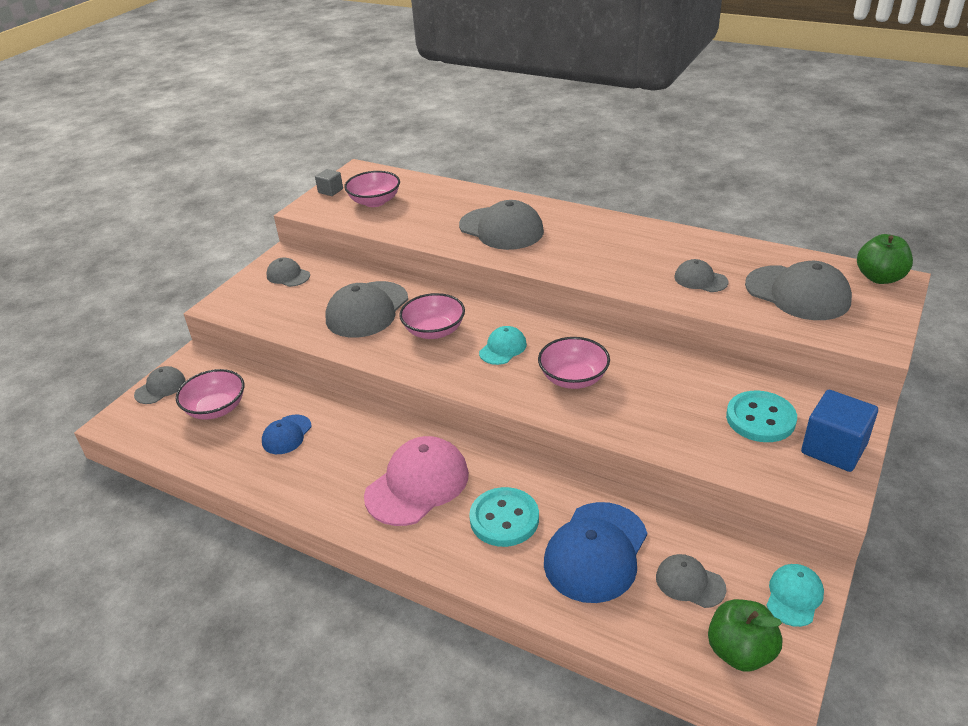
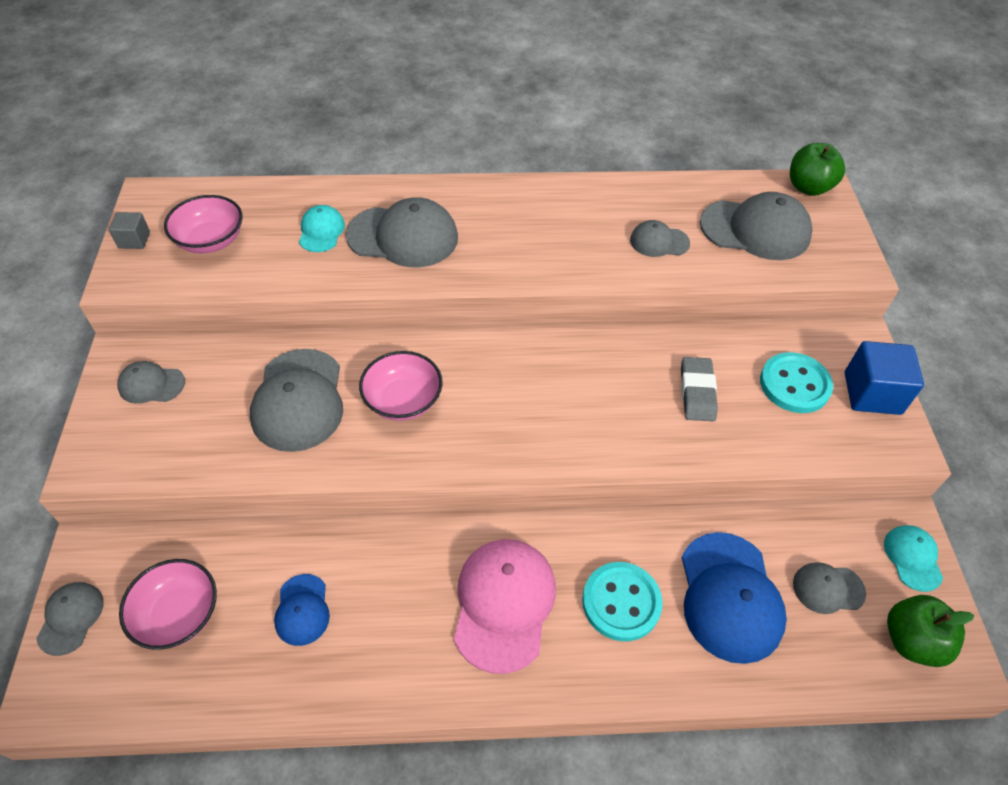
camera: 35 degrees left, 15 degrees up
(503, 348) = (497, 395): turquoise cap -> turquoise cap (321, 231)
(573, 378) = (597, 406): pink bowl -> none
(665, 396) = (697, 392): none -> grey eraser

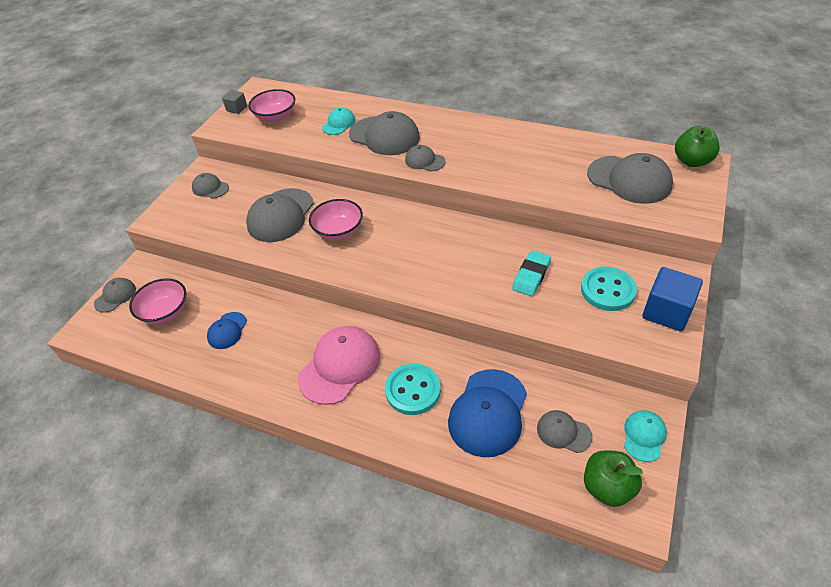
camera: 30 degrees right, 5 degrees down
(659, 242) = (551, 172): grey cap -> grey cap (425, 161)
(697, 392) = (531, 276): grey eraser -> turquoise eraser

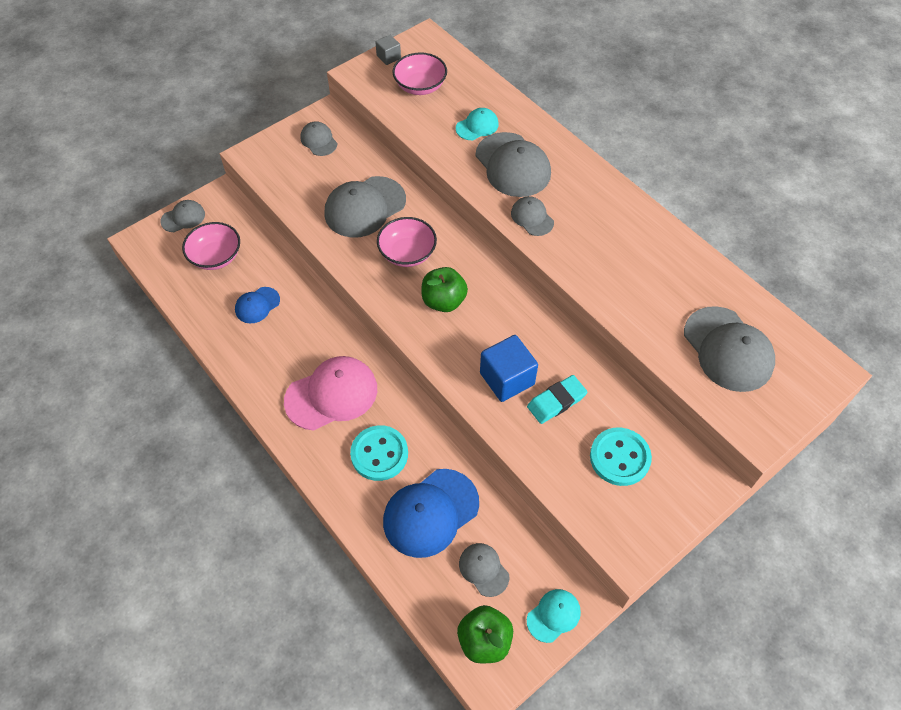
camera: 25 degrees right, 10 degrees up
(666, 312) = (659, 512): blue cube -> blue cube (507, 378)
(692, 161) = (818, 361): green apple -> green apple (443, 301)

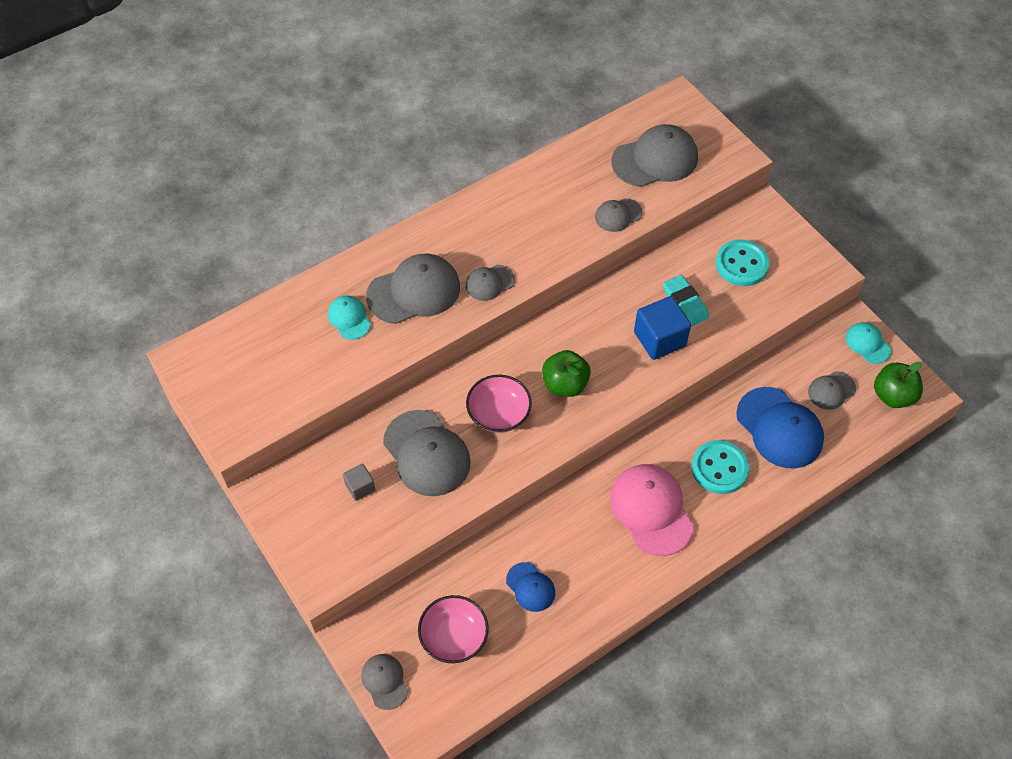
camera: 85 degrees left, 0 degrees up
(319, 140) = (310, 501): grey cap -> grey cap (618, 215)
(388, 57) = (211, 400): grey cube -> grey cube (360, 487)
(420, 86) = (272, 370): pink bowl -> none

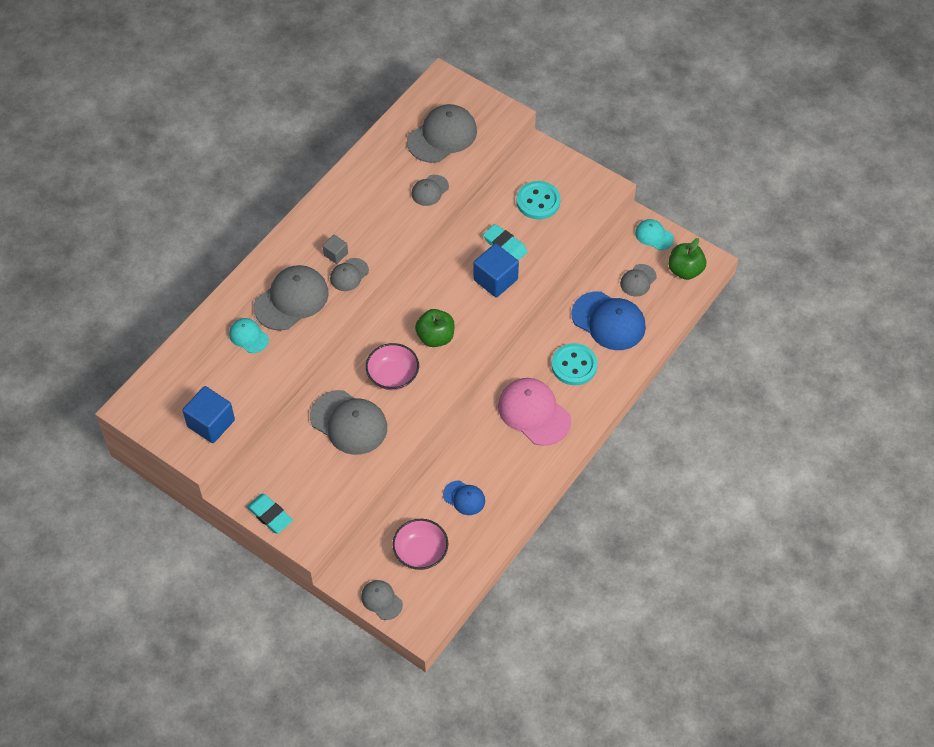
camera: 20 degrees left, 0 degrees up
(265, 405) = (211, 423): none -> blue cube
(292, 534) = (270, 515): none -> turquoise eraser
(360, 487) = (307, 464): grey cube -> grey cube (336, 254)

